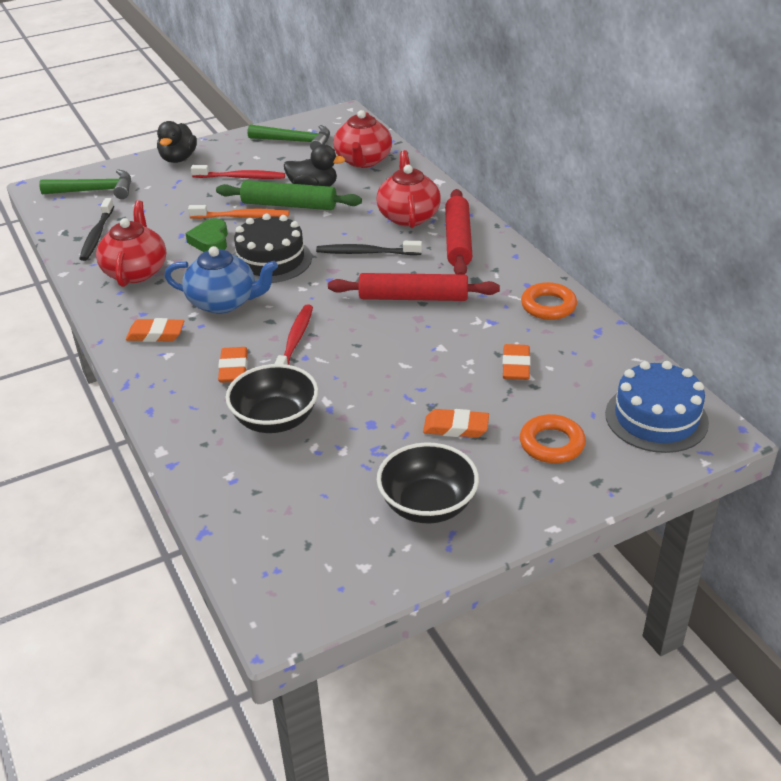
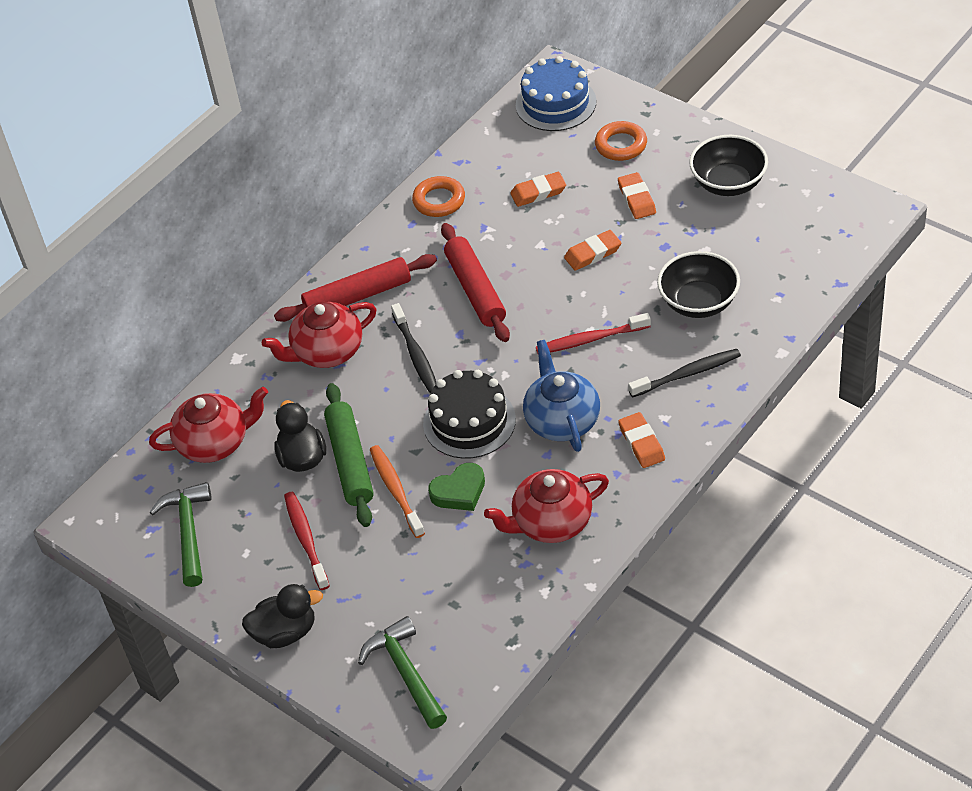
camera: 110 degrees left, 10 degrees up
(97, 235) = (502, 603): black toothbrush -> black toothbrush (687, 374)
(233, 368) = (654, 361): orange eraser -> orange eraser (593, 253)

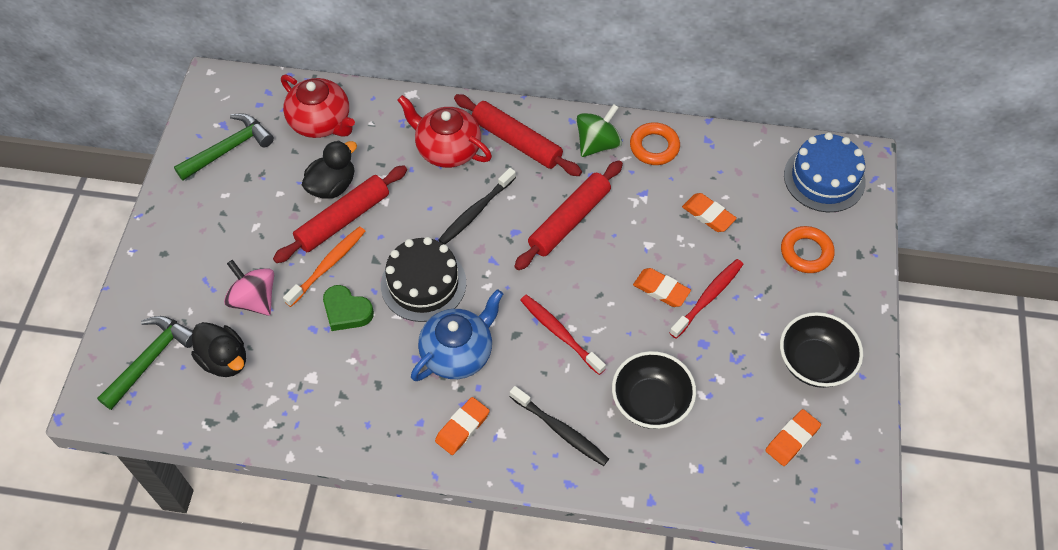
camera: 55 degrees right, 10 degrees up
(285, 632) = (159, 258): black duck -> black duck (225, 360)
(306, 539) = (253, 228): red toothbrush -> red toothbrush (708, 297)
(350, 461) = (343, 219): green rolling pin -> red rolling pin
(394, 563) = (254, 299): none -> pink spinning top
(405, 239) = (597, 144): none -> green spinning top
(551, 522) = (343, 395): red teapot -> none
(637, 199) = (747, 295): orange eraser -> orange eraser (792, 439)

